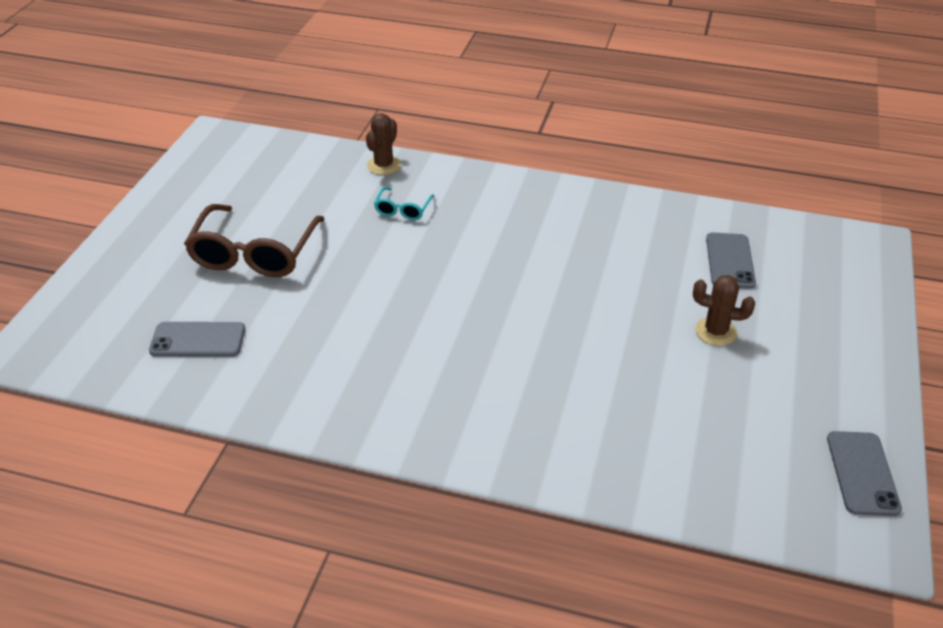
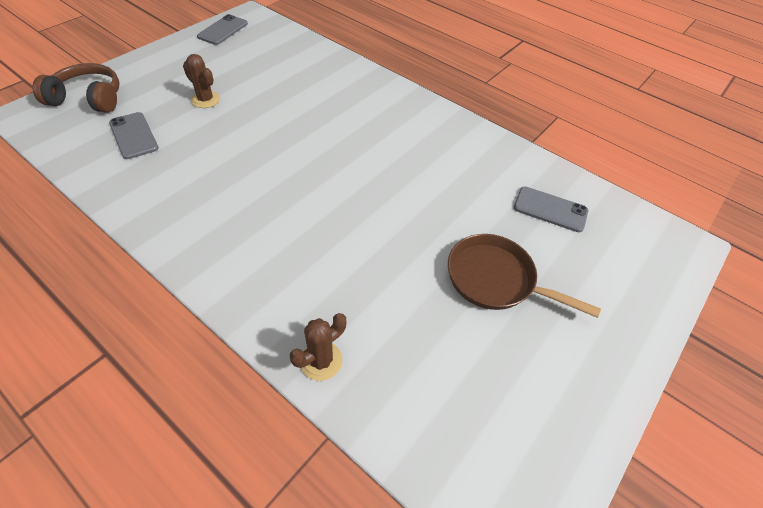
camera: 160 degrees left, 10 degrees up
(254, 253) = (495, 279): brown glasses -> brown pan
(403, 209) = (337, 281): turquoise glasses -> none
(730, 261) = (133, 136): grey phone -> grey phone turned 60 degrees counterclockwise
(843, 282) = (88, 99): none -> brown headphones

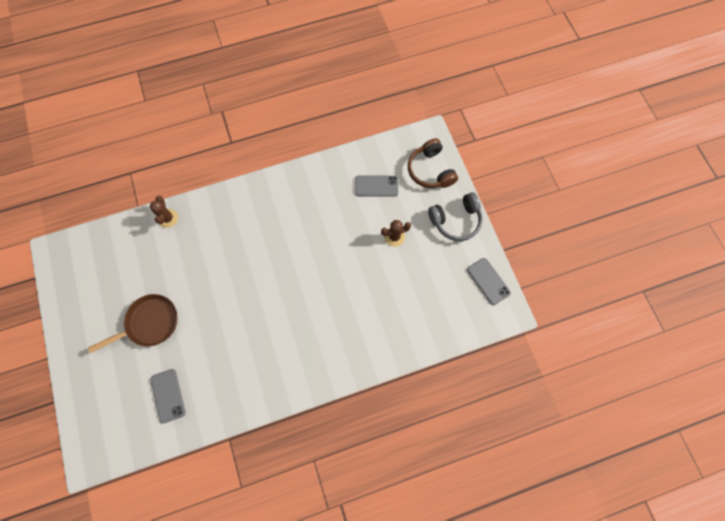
camera: 125 degrees right, 20 degrees up
(88, 99) = (430, 170): brown headphones -> brown headphones turned 120 degrees clockwise
(158, 64) = (456, 220): none -> grey headphones
(550, 209) = (168, 395): grey phone -> grey phone turned 75 degrees counterclockwise

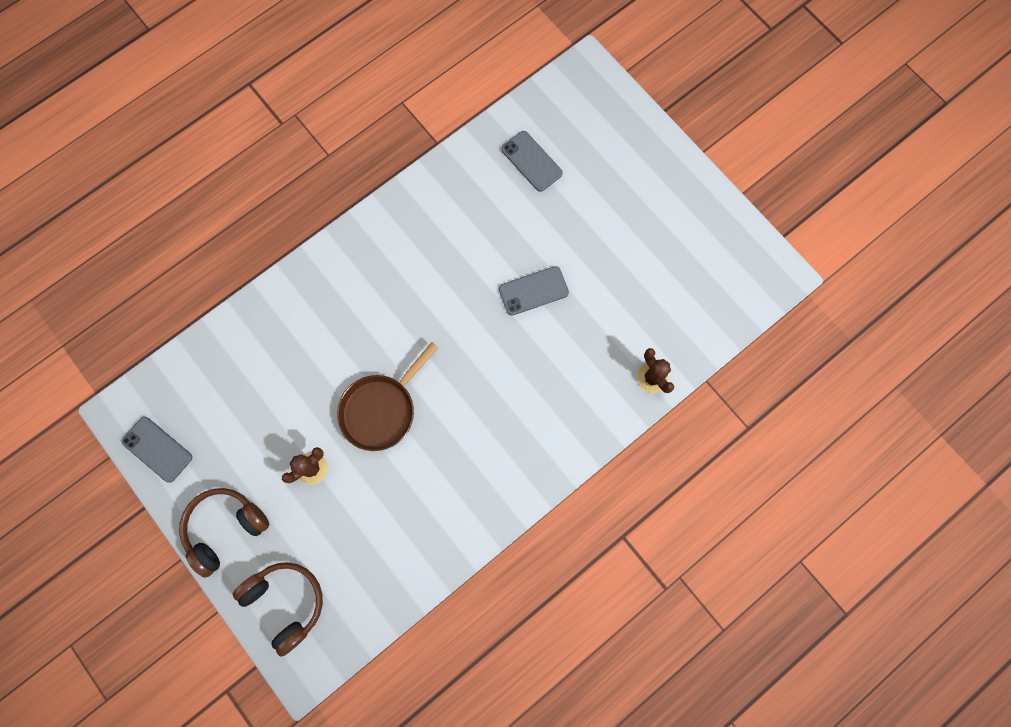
camera: 160 degrees right, 5 degrees up
(149, 323) = (599, 232): brown pan -> brown pan (381, 409)
(376, 186) = (364, 542): grey phone -> grey phone (533, 291)
(456, 220) = (225, 528): grey headphones -> brown headphones

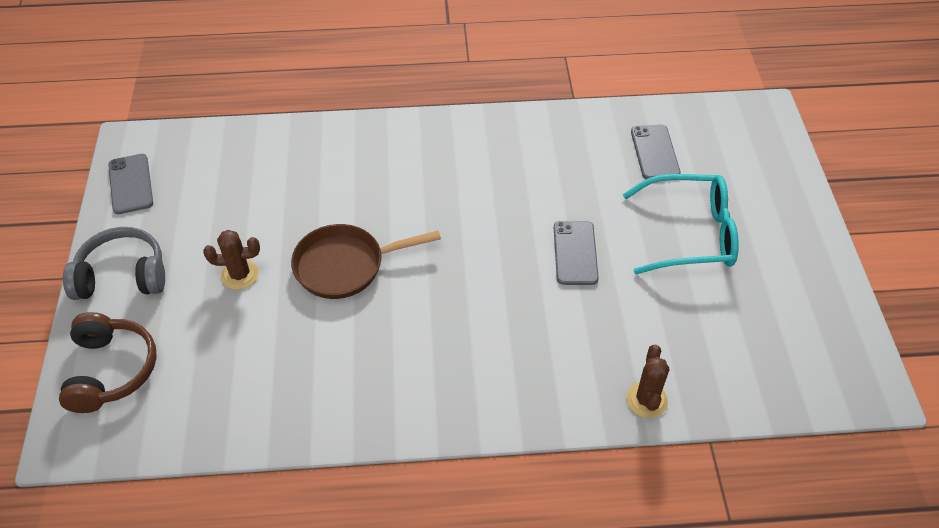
camera: 35 degrees right, 25 degrees down
(225, 528) = (122, 276): brown headphones -> grey headphones
(533, 291) = (575, 253): grey phone -> grey phone turned 75 degrees clockwise
(600, 222) = (690, 234): none -> turquoise glasses

